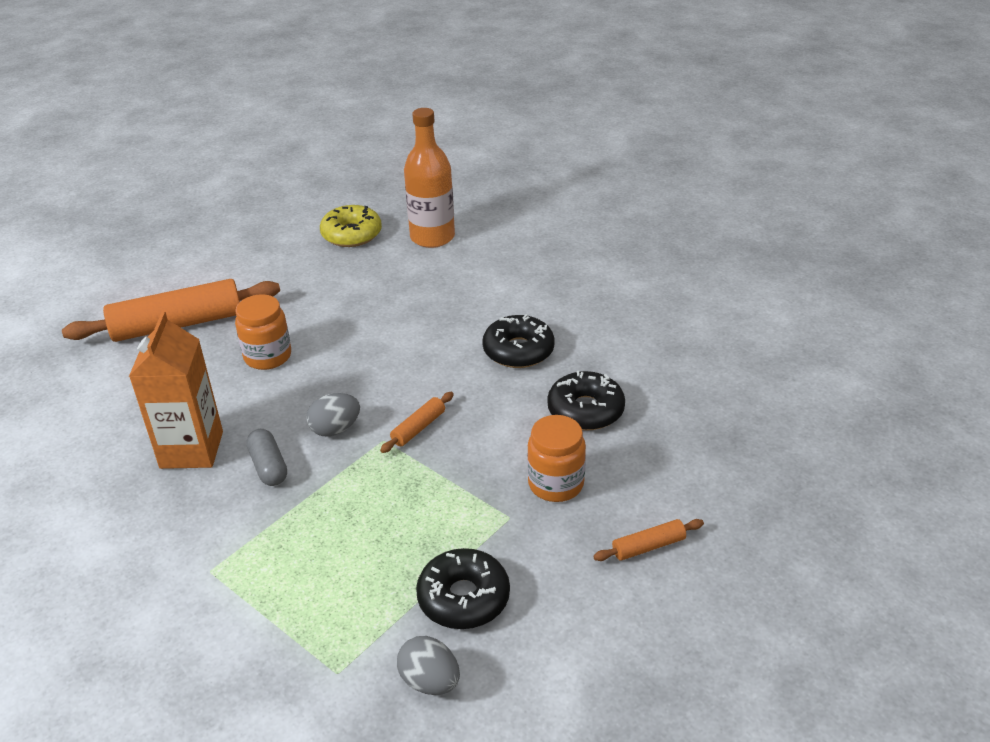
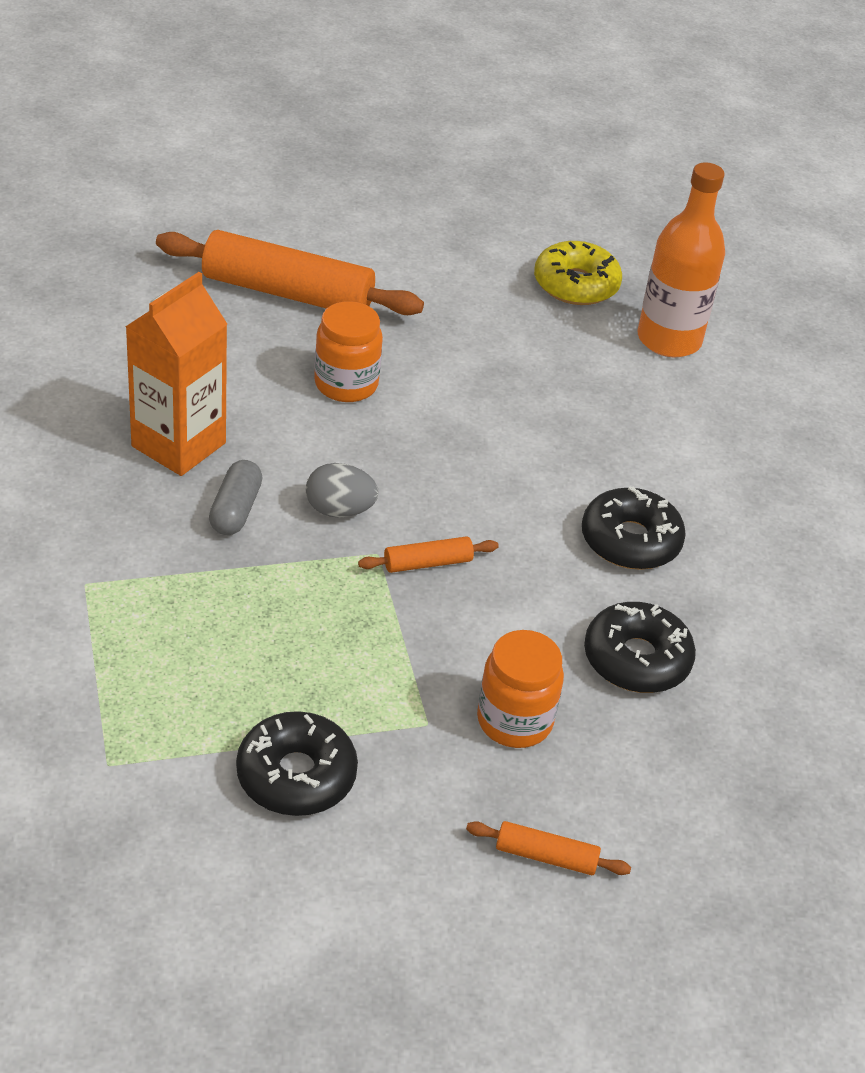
camera: 30 degrees right, 5 degrees up
(430, 681) = (184, 834): grey egg -> none

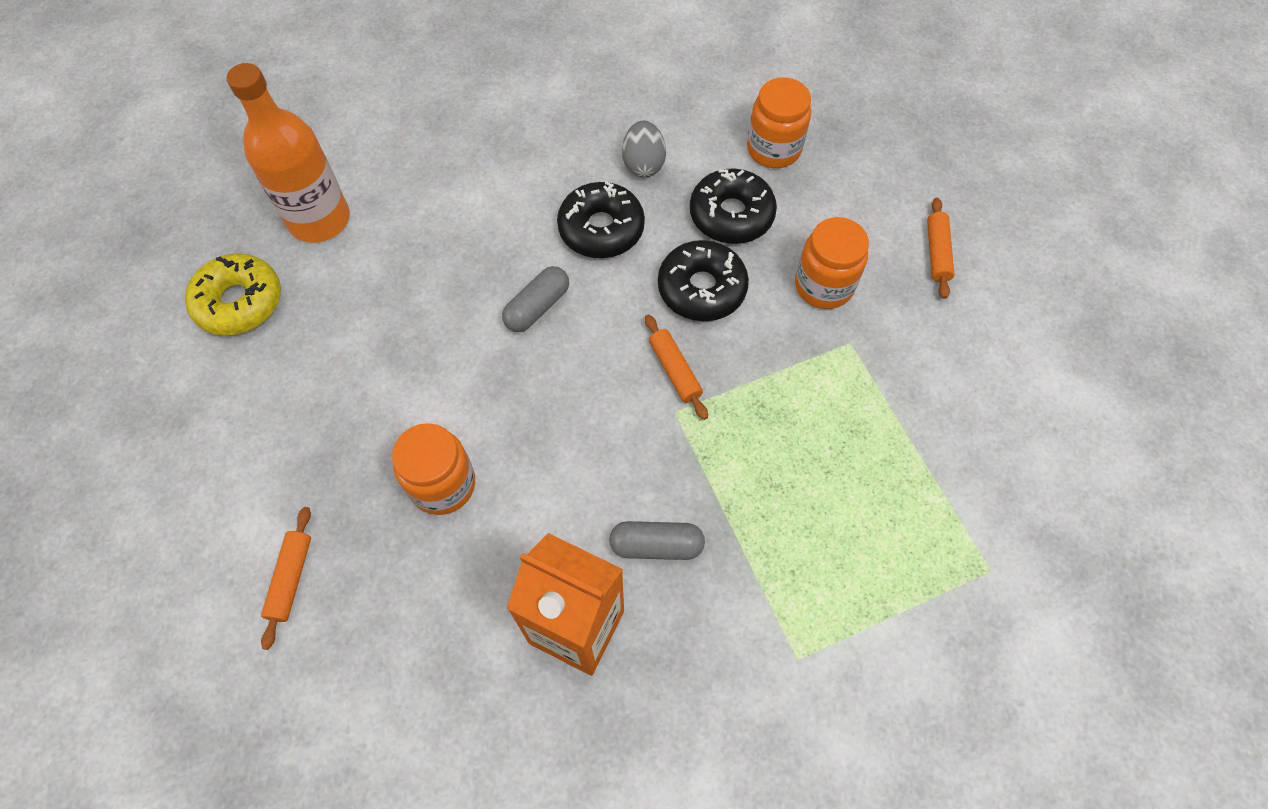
camera: 95 degrees left, 20 degrees up
(287, 293) = (291, 579): orange rolling pin -> orange rolling pin, size x0.44
(296, 775) = (939, 424): black donut -> black donut (701, 288)
(339, 510) = (629, 453): grey egg -> grey egg (643, 164)
(531, 474) = (537, 307): none -> grey capsule
(742, 728) = (773, 149): none -> orange jar

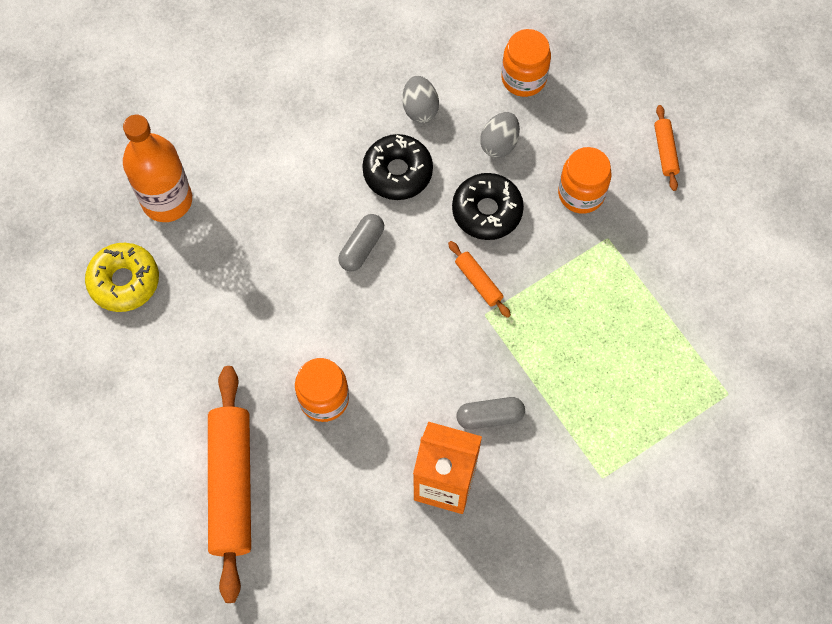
camera: 10 degrees left, 5 degrees up
(291, 579) = (231, 485): orange rolling pin -> orange rolling pin, size x2.26
(731, 215) = (499, 143): black donut -> grey egg

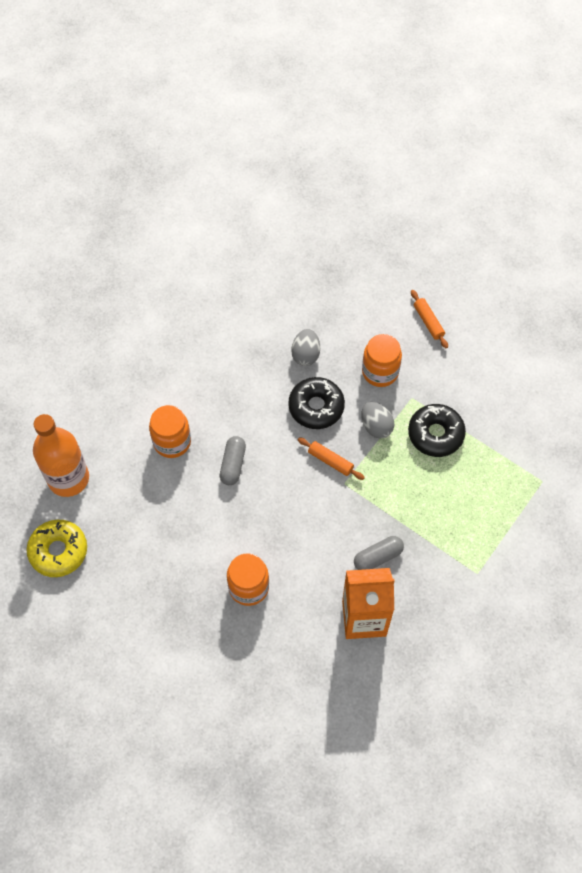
camera: 20 degrees left, 5 degrees down
(231, 485) = (203, 677): orange rolling pin -> none
(397, 172) = (238, 400): black donut -> black donut (435, 434)
(420, 108) = (236, 348): grey egg -> grey egg (376, 426)
(523, 78) = (305, 301): orange jar -> orange jar (172, 442)

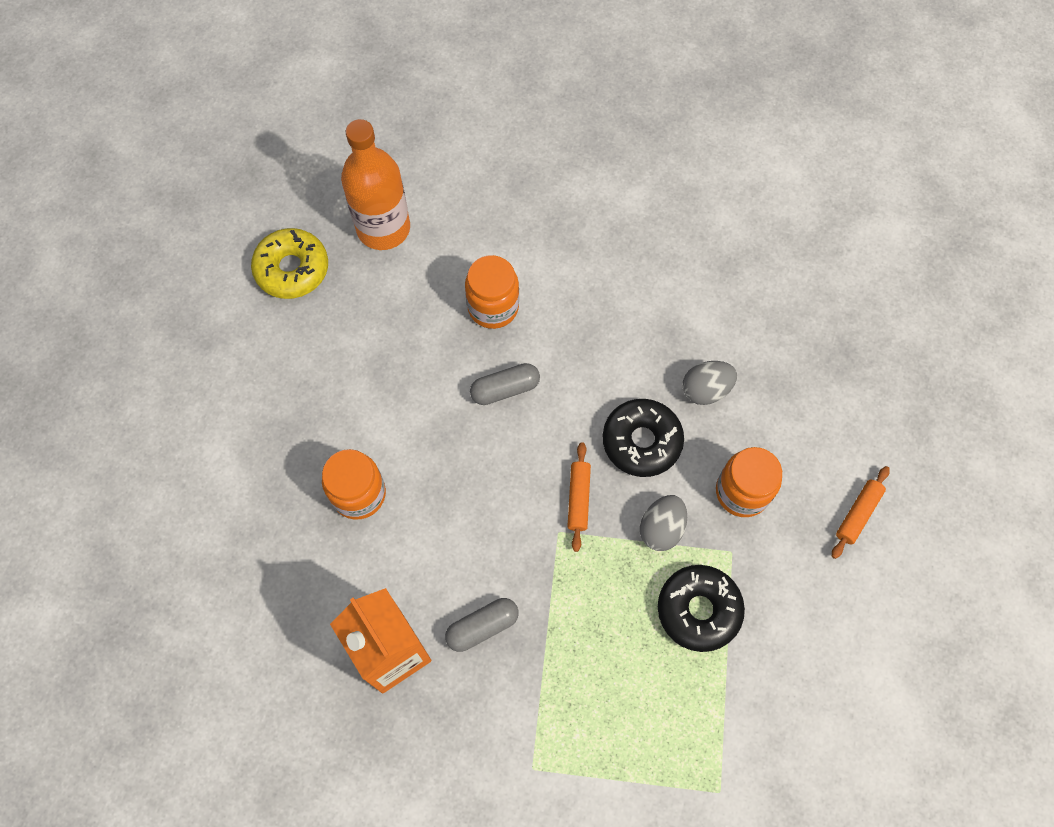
camera: 60 degrees right, 5 degrees up
(378, 557) = (482, 627): grey capsule -> grey capsule turned 60 degrees counterclockwise

